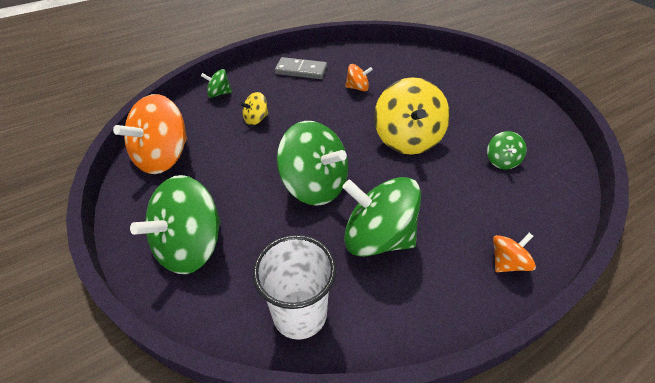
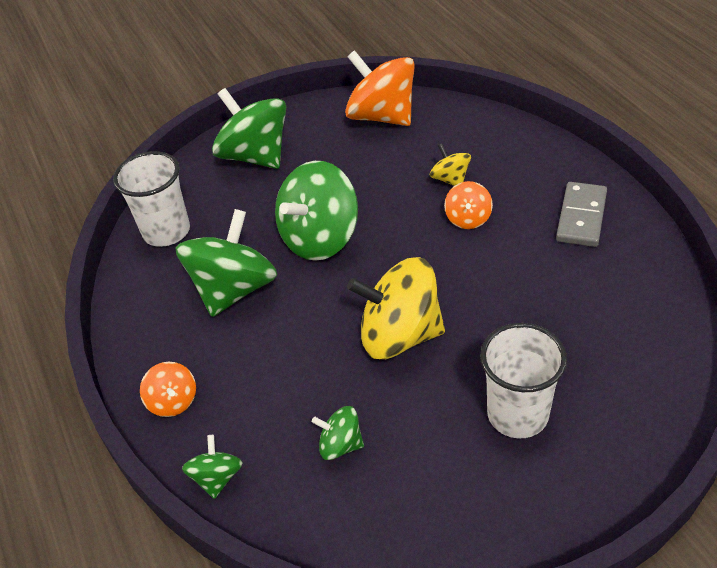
camera: 100 degrees right, 0 degrees up
(219, 94) = (509, 139): green spinning top -> green spinning top (217, 477)
(357, 88) = (534, 285): orange spinning top -> orange spinning top (468, 218)
(451, 96) = (517, 414): none -> white cup

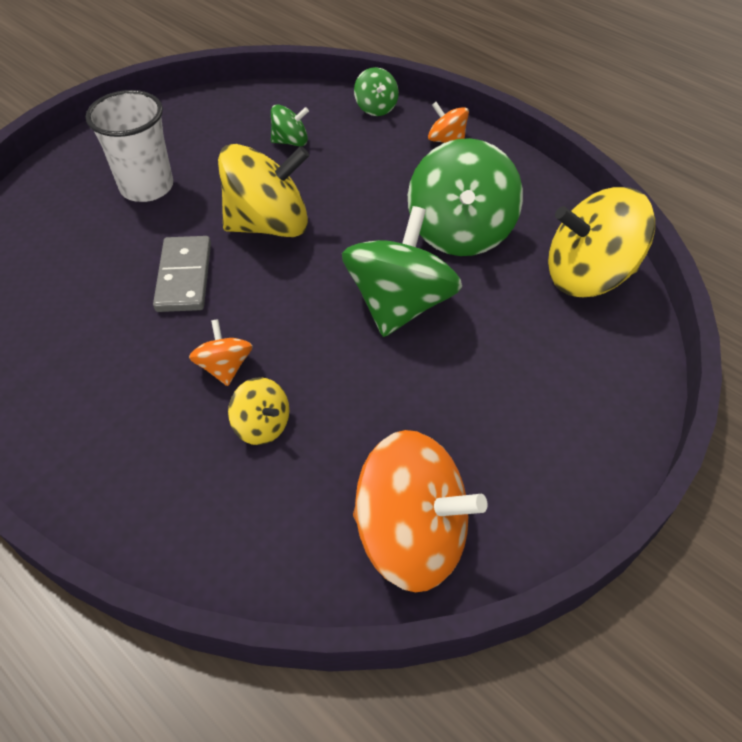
camera: 155 degrees right, 5 degrees up
(166, 231) = (588, 275): white cup -> yellow spinning top
(255, 156) = (564, 407): green spinning top -> none
(581, 217) = (74, 400): grey domino -> grey domino (184, 277)

